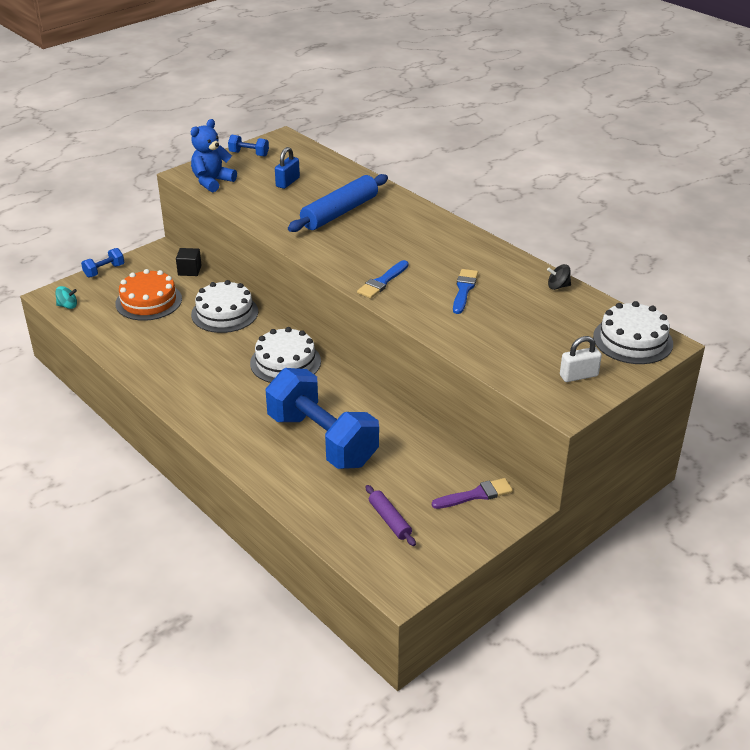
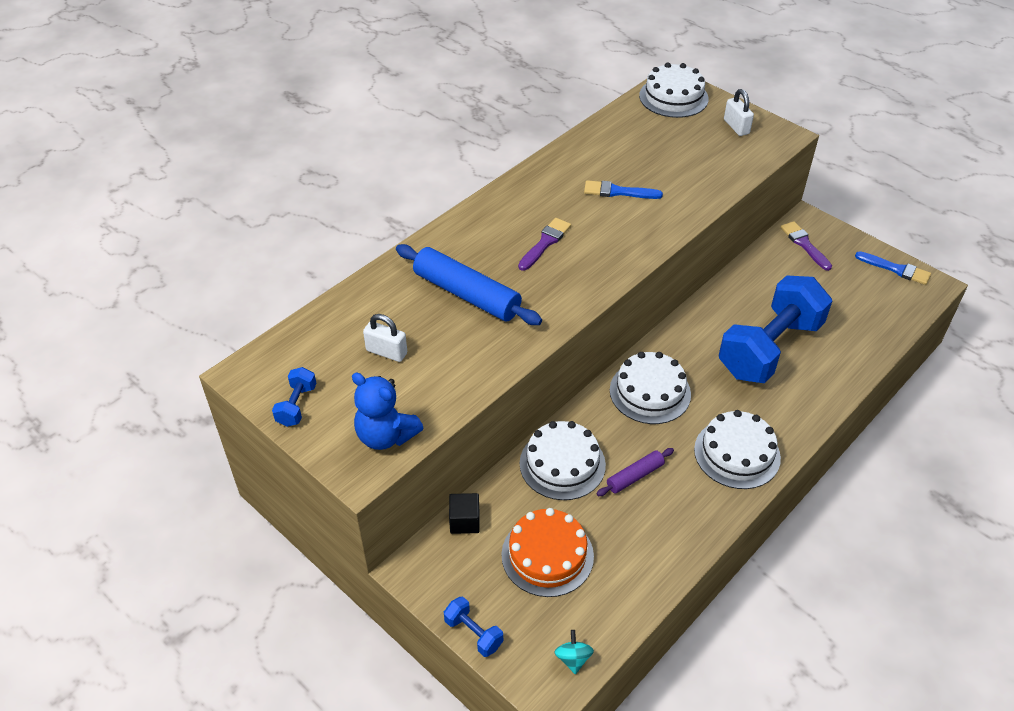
camera: 95 degrees left, 10 degrees up
(206, 400) = (737, 453): none -> white cake
(287, 182) = (386, 352): blue padlock -> white padlock
(382, 282) = (616, 249): blue brush -> blue brush (896, 269)
(390, 520) = (857, 295): purple rolling pin -> purple rolling pin (634, 476)
(395, 248) = (545, 243): none -> purple brush
(558, 286) = (597, 134): black spinning top -> none

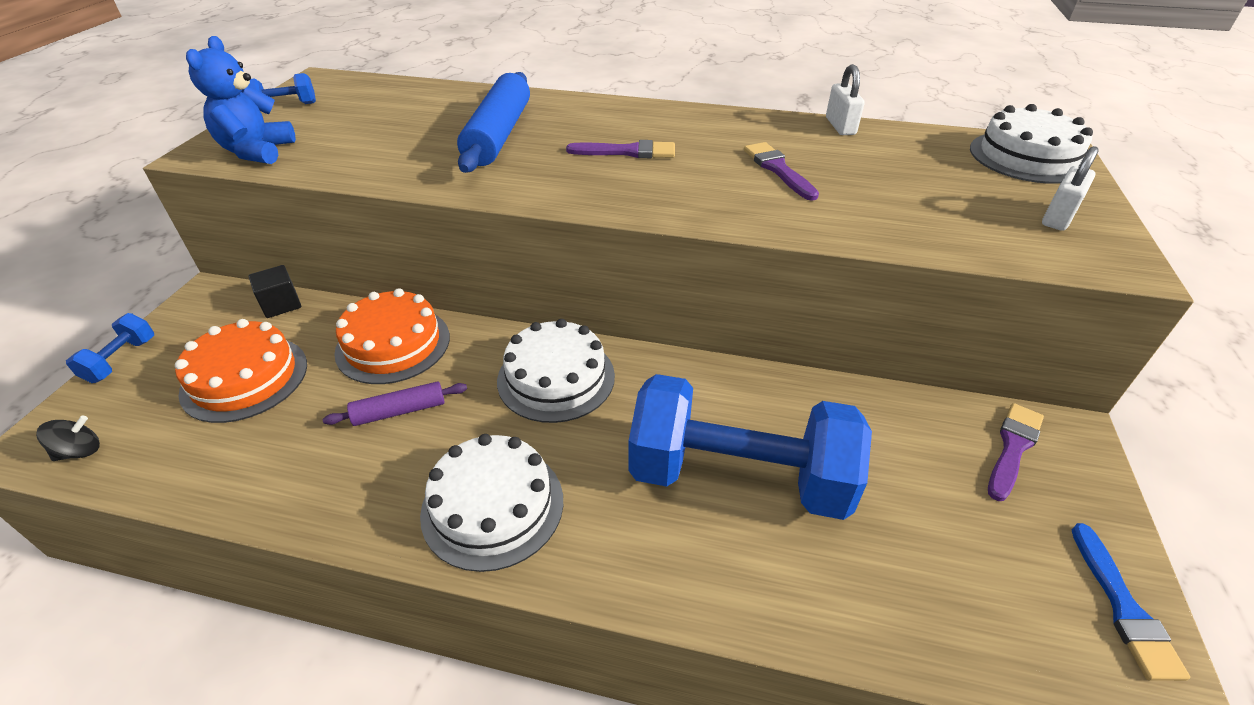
camera: 60 degrees right, 5 degrees down
(386, 352) = (381, 122): white padlock -> white padlock (840, 126)
(562, 464) = (393, 344): white cake -> orange cake
(573, 659) = (80, 451): turquoise spinning top -> black spinning top
(618, 192) = (778, 169): blue brush -> purple brush
(634, 476) = (399, 411): purple rolling pin -> purple rolling pin turned 45 degrees counterclockwise

